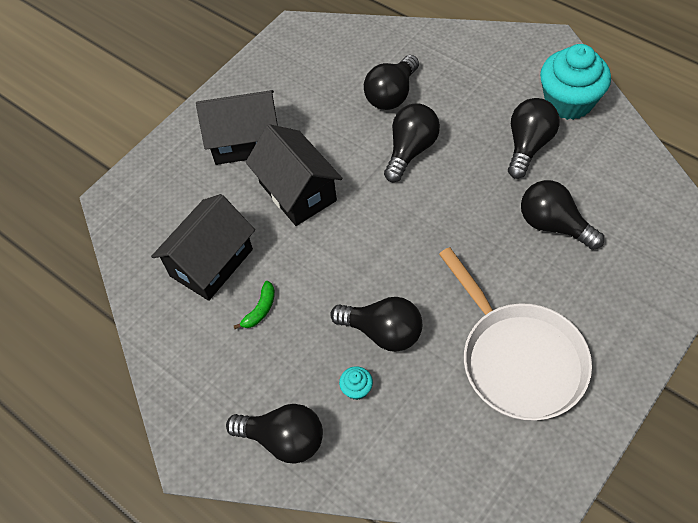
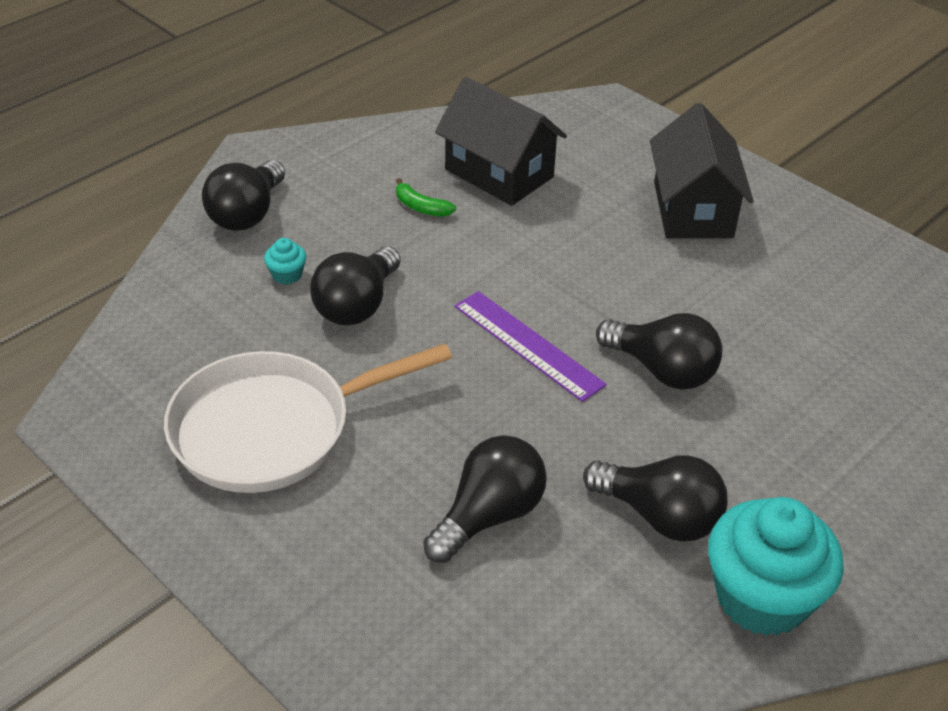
camera: 90 degrees right, 15 degrees down
(297, 191) = (598, 250): black house -> none
(392, 94) = (781, 363): black light bulb -> none
(403, 222) = (527, 345): none -> purple ruler

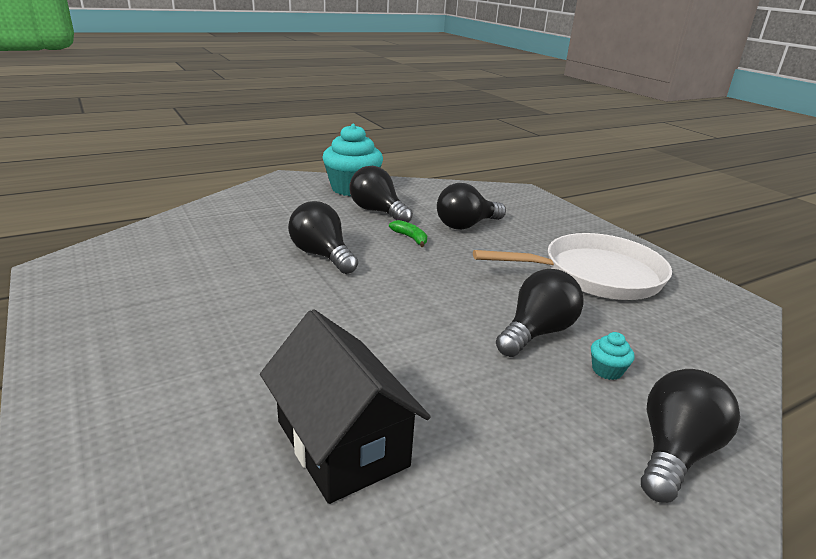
camera: 165 degrees left, 15 degrees down
(421, 207) = (457, 416): green banana -> green banana (410, 238)
(527, 345) = (405, 283): purple ruler -> none
(692, 210) = (168, 350): black house -> none

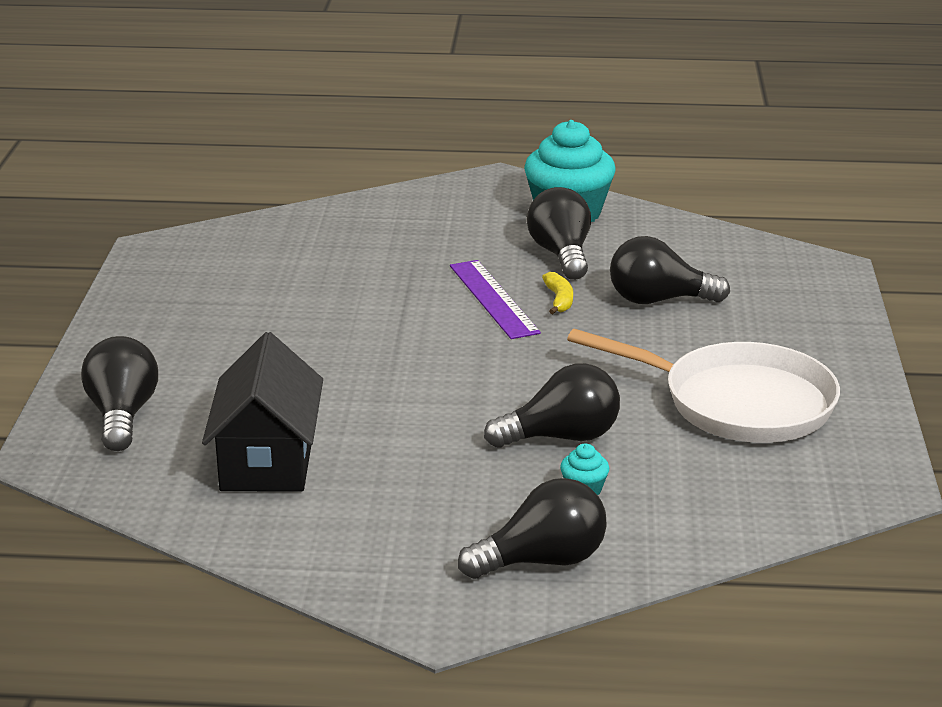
camera: 35 degrees right, 0 degrees up
(322, 255) = (426, 296): black light bulb -> black light bulb (122, 416)
(369, 246) = (493, 299): none -> purple ruler
(410, 238) = (559, 300): green banana -> yellow banana

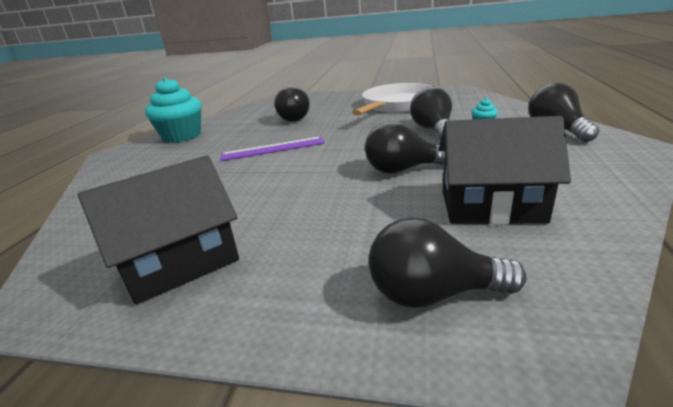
camera: 80 degrees left, 0 degrees up
(198, 293) = (180, 263): none -> black house
(559, 300) = (284, 135): yellow banana -> none
(561, 255) = (231, 136): black light bulb -> black light bulb (403, 169)

